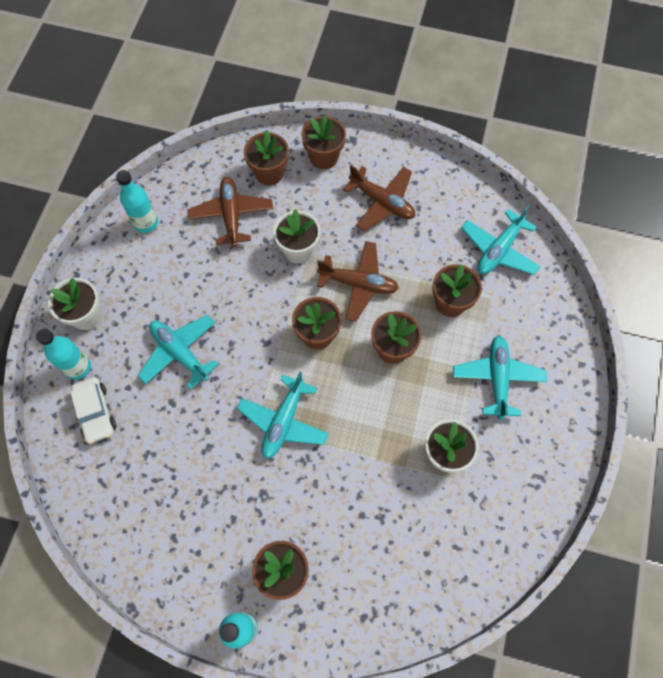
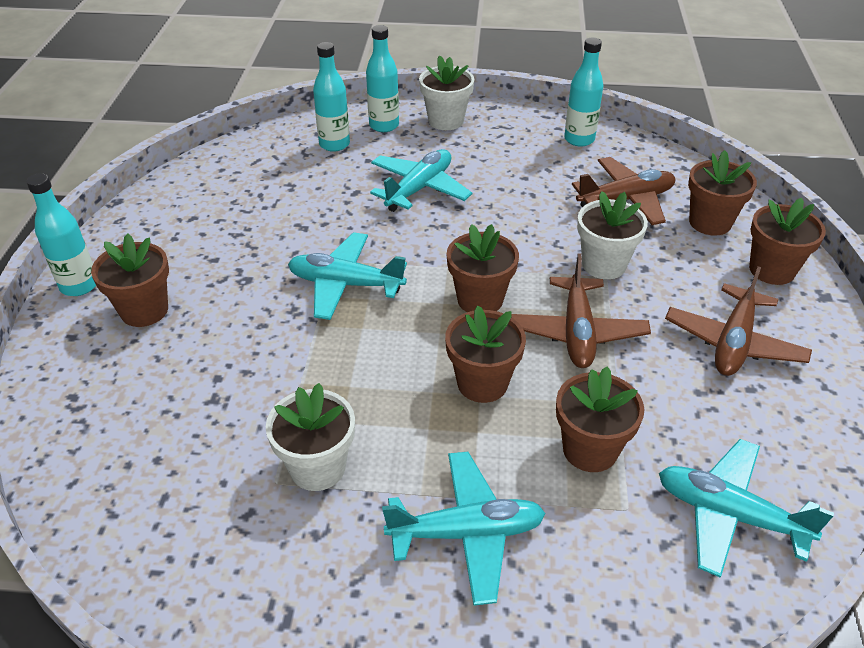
camera: 80 degrees right, 25 degrees down
(95, 412) = (334, 144): white car -> turquoise bottle

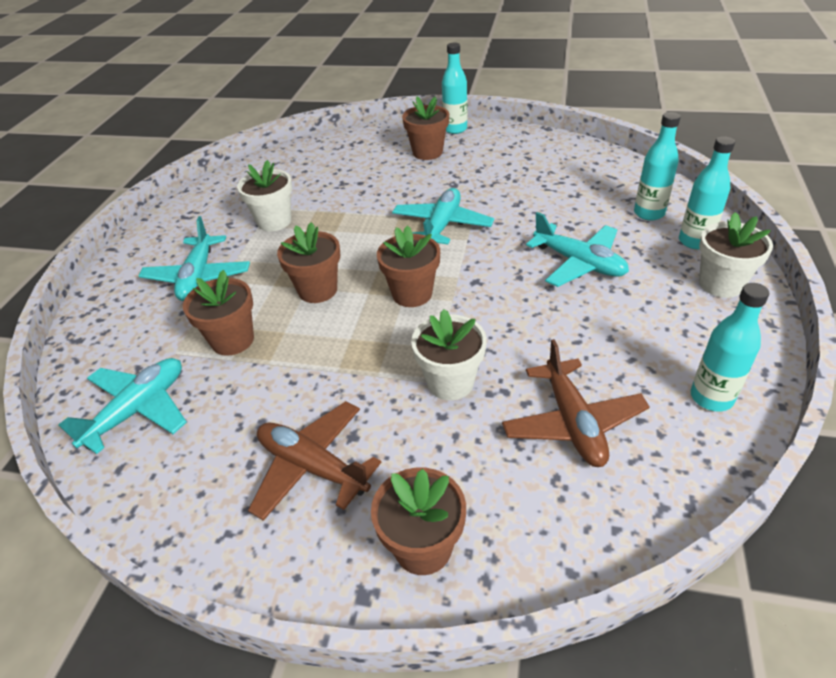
camera: 100 degrees right, 0 degrees up
(577, 332) = (357, 349): brown plane -> none
(710, 222) = (526, 503): brown flower pot -> none

